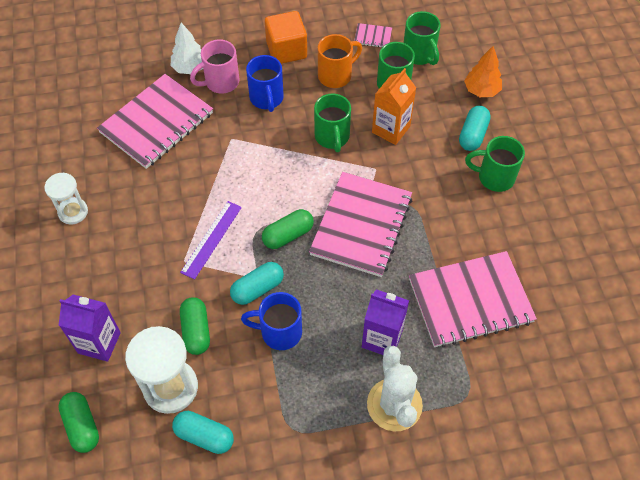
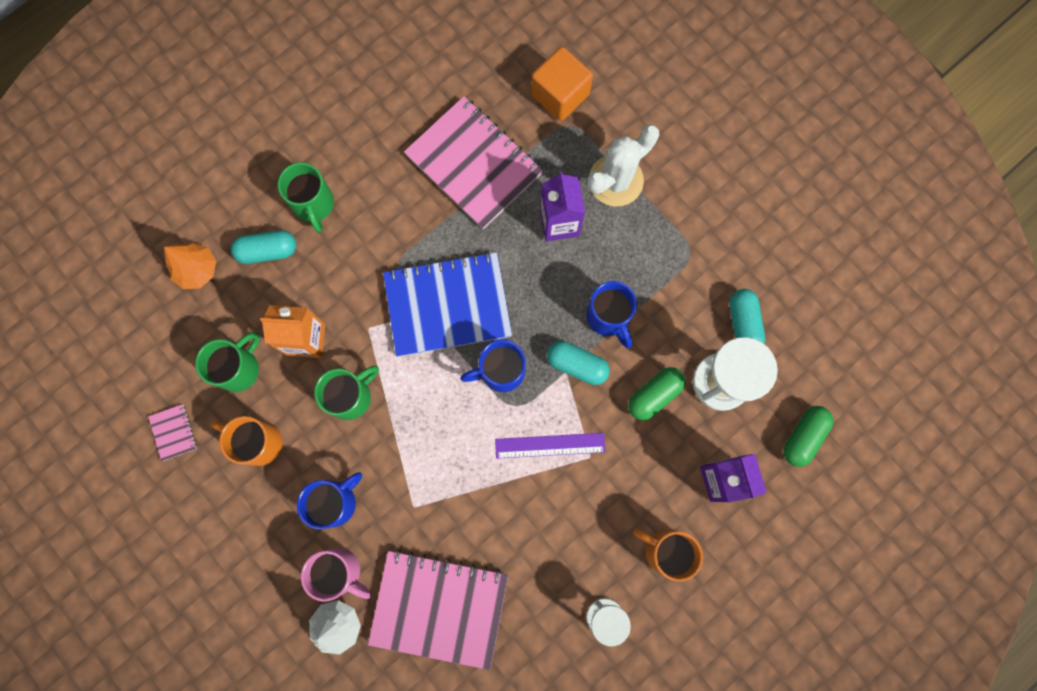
camera: 120 degrees left, 20 degrees up
(82, 274) = (665, 550): none -> orange mug
(286, 50) = (248, 524): orange cube -> orange cube (560, 95)
(288, 235) = (500, 371): green capsule -> blue mug
(361, 225) = (447, 305): pink notebook -> blue notebook
(419, 55) = (176, 363): green mug -> none

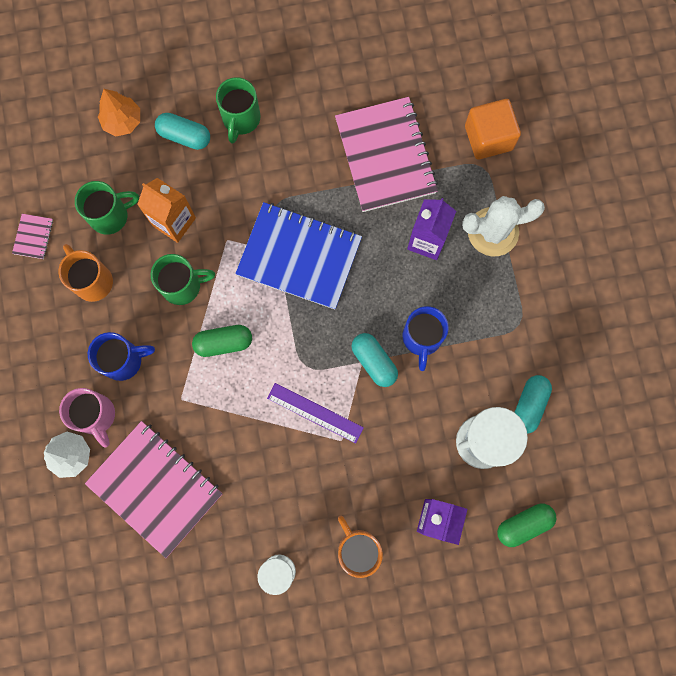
camera: 30 degrees right, 0 degrees up
(500, 371) = (310, 332): blue mug -> none
(654, 395) = (422, 421): green capsule -> green capsule (223, 343)

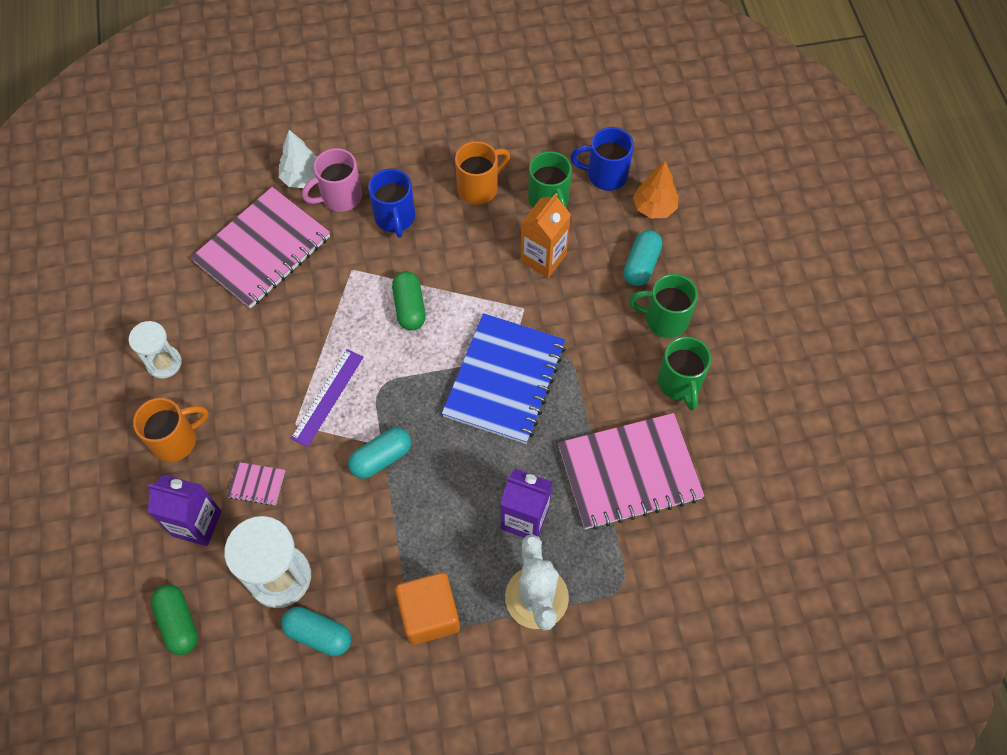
camera: 90 degrees right, 15 degrees down
(33, 237) = (525, 136): pink notebook -> pink notebook (256, 484)
(183, 285) = (473, 268): green mug -> green mug (680, 383)
(422, 338) = (406, 511): blue mug -> blue mug (605, 175)
(488, 138) = (660, 595): orange cube -> orange cube (429, 614)

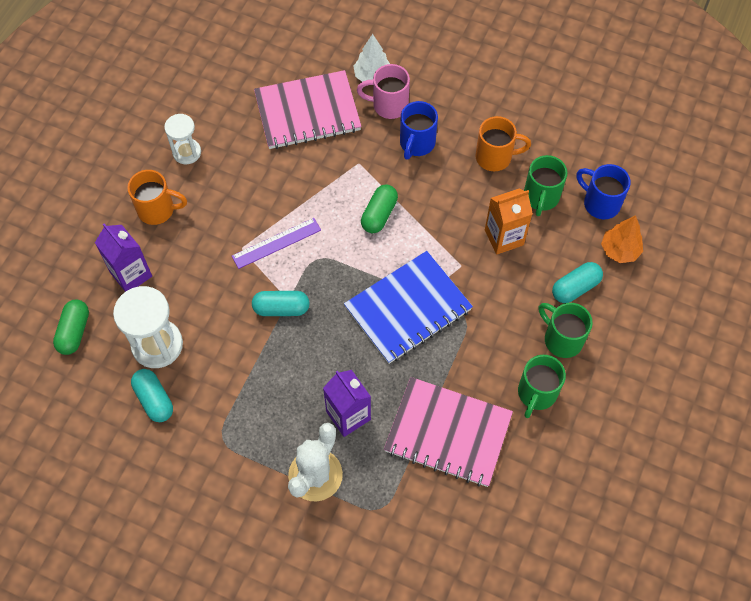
camera: 35 degrees right, 0 degrees up
(256, 484) = (187, 273): pink notebook -> none
(429, 614) = (235, 436): orange cube -> none

